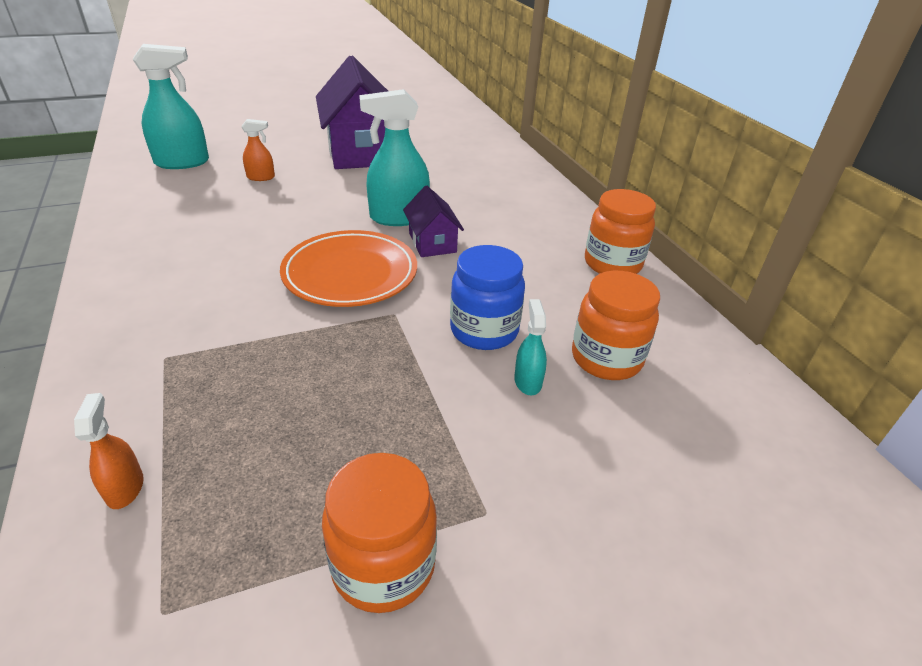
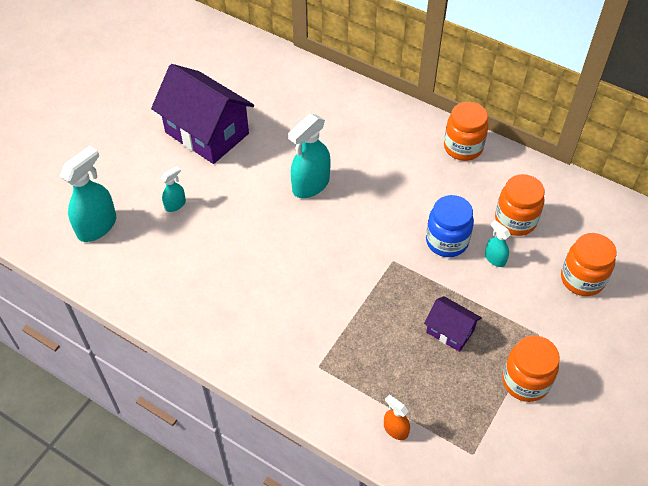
camera: 35 degrees left, 15 degrees up
(261, 177) = (175, 205): orange spray bottle -> turquoise spray bottle
(350, 274) = (338, 249): orange plate -> none
(432, 243) = (354, 194): purple house -> purple house (450, 331)
(644, 484) = (582, 279): none -> orange jar

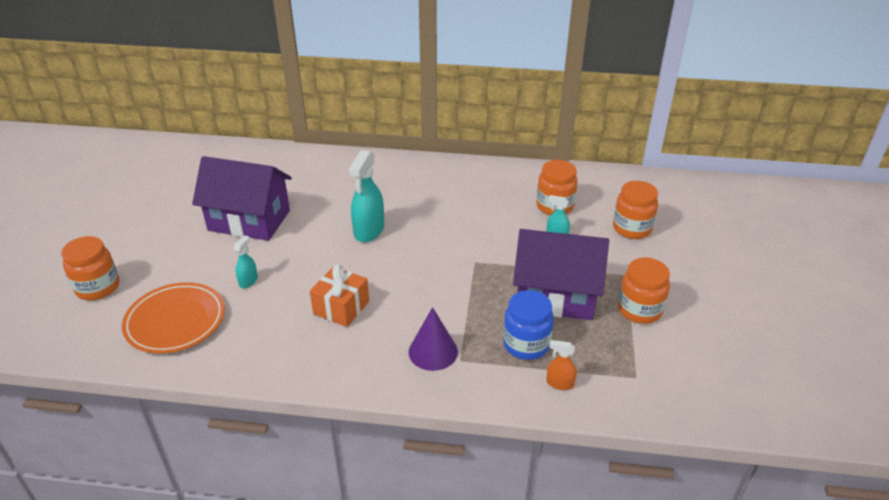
camera: 25 degrees left, 15 degrees down
(97, 226) = (175, 321): turquoise spray bottle -> orange plate
(242, 266) = (341, 307): none -> orange gift
(298, 347) = (433, 351): none -> purple cone
(446, 241) = (510, 235): blue jar -> blue jar (526, 344)
(450, 331) = (555, 296): purple house -> purple house, size x2.04
(463, 147) = (481, 171): orange jar -> orange jar (98, 287)

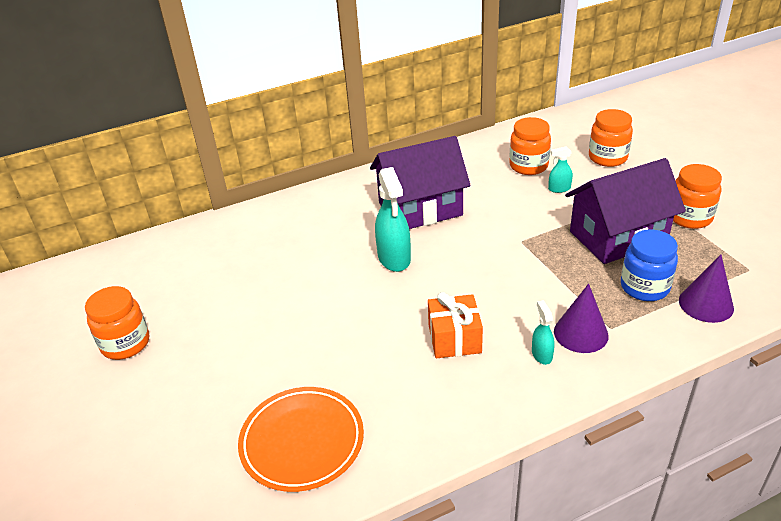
camera: 30 degrees left, 0 degrees up
(98, 287) = (165, 457): orange jar -> orange jar (125, 344)
(248, 281) = (332, 362): turquoise spray bottle -> turquoise spray bottle (541, 354)
(249, 220) = (259, 304): purple house -> purple house (420, 209)
(559, 383) = (706, 304): orange spray bottle -> purple cone

